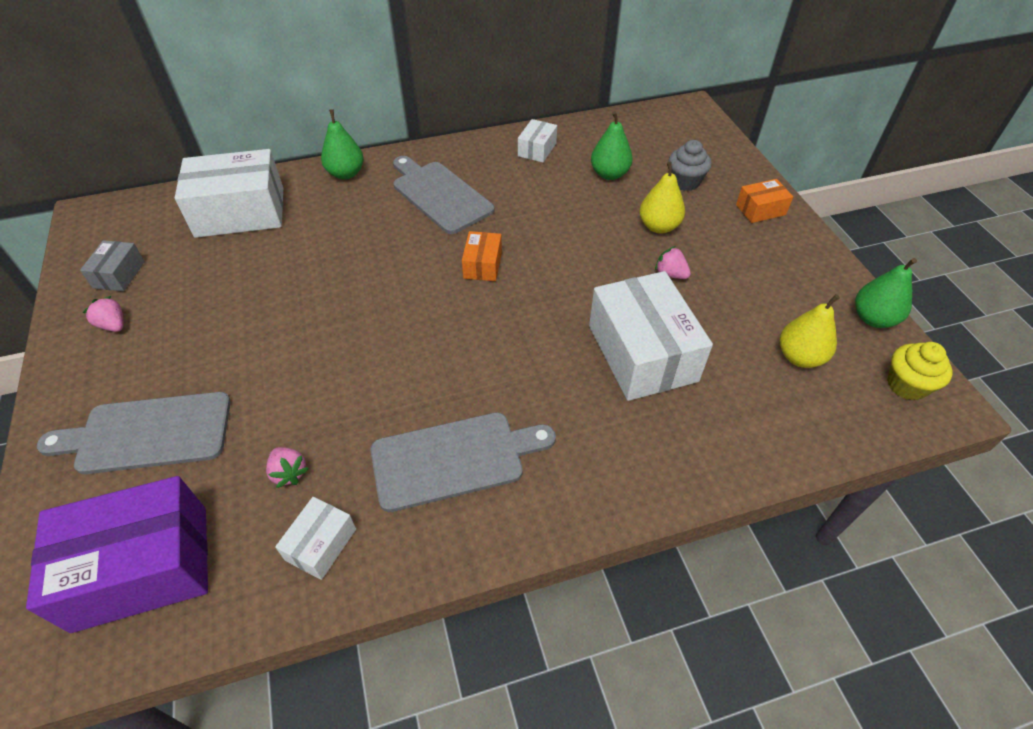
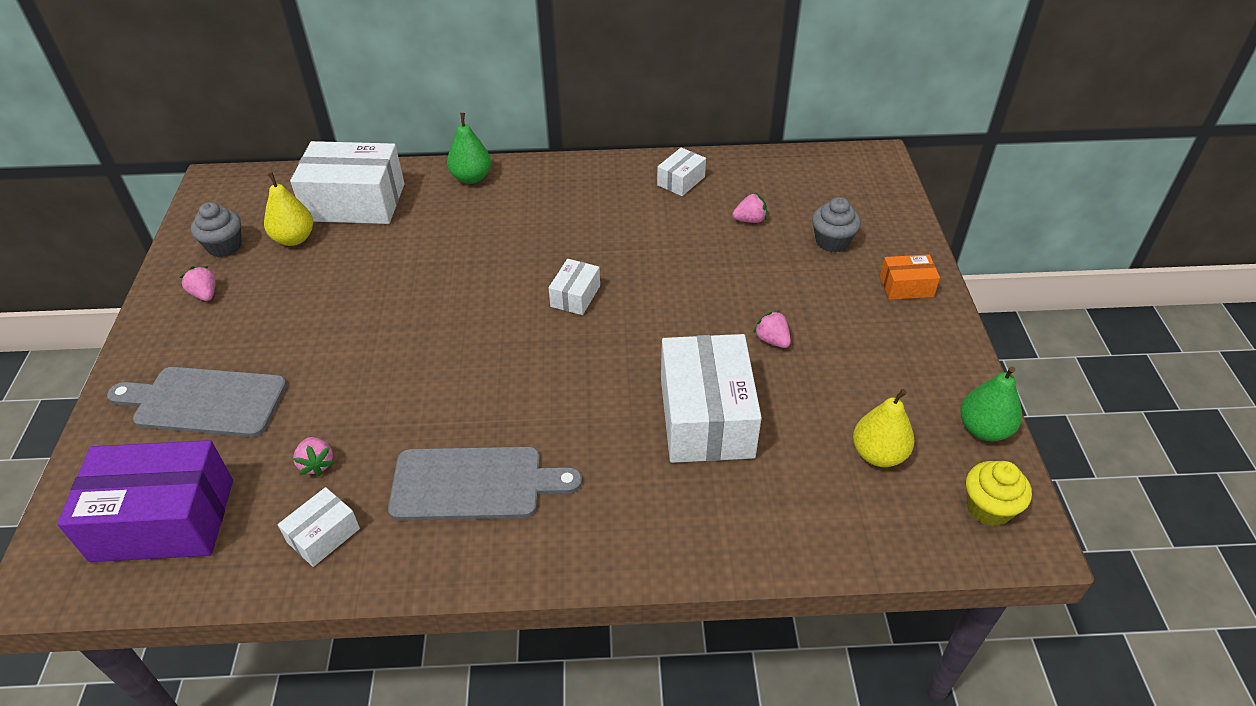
camera: 15 degrees right, 5 degrees down
(119, 274) = (224, 246): grey box -> grey cupcake
(440, 195) = (559, 215): grey cutting board -> none
(482, 265) = (575, 296): orange box -> white box
(609, 174) = (750, 220): green pear -> pink strawberry
(658, 226) = (781, 286): yellow pear -> yellow pear (294, 239)

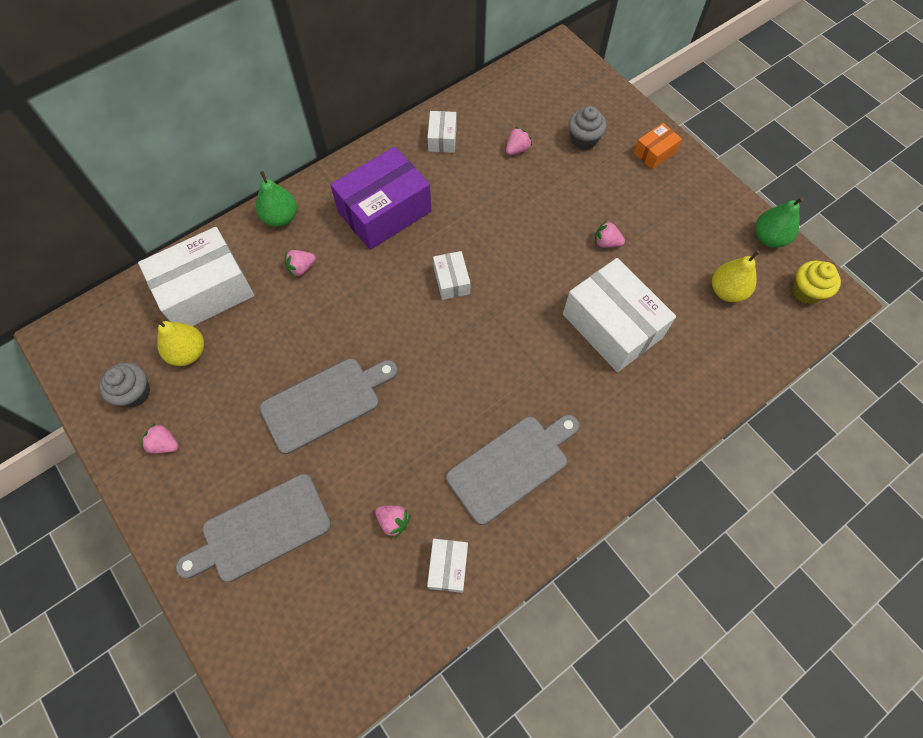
camera: 35 degrees left, 20 degrees up
(163, 520) = (326, 633): purple box -> purple box (384, 211)
(361, 334) = (325, 403): none -> grey cutting board
(449, 222) = (301, 268): none -> pink strawberry

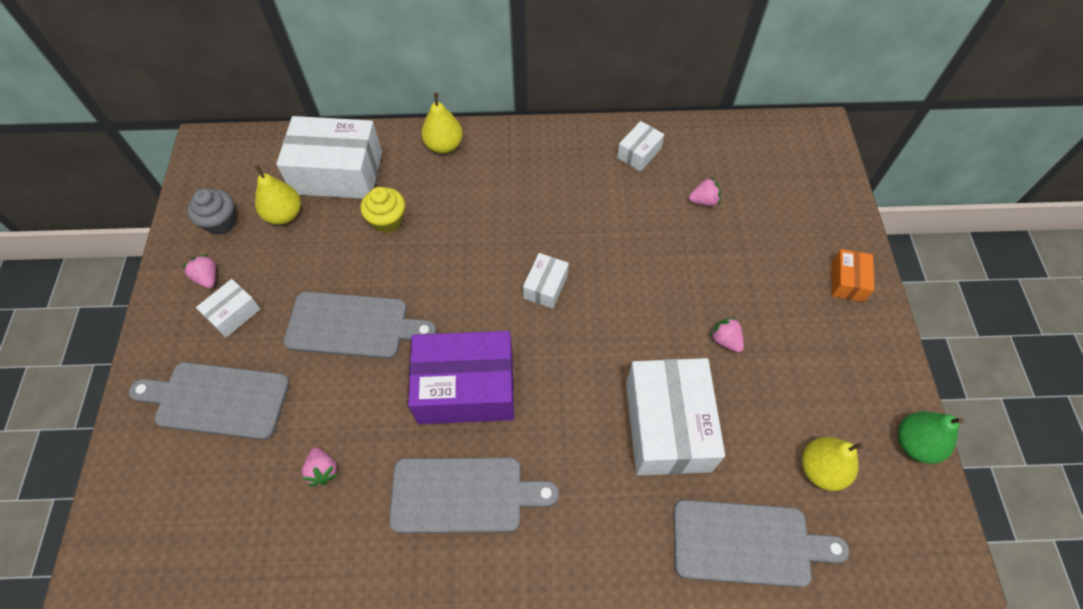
camera: 35 degrees right, 5 degrees down
(280, 217) = (444, 145): green pear -> yellow pear
(301, 268) = (426, 198): pink strawberry -> none
(384, 211) = (535, 189): purple box -> purple box (466, 388)
(448, 567) = (334, 548): white box -> white box (233, 313)
(583, 140) = (779, 228): grey cupcake -> none
(654, 153) = (847, 281): orange box -> orange box turned 75 degrees counterclockwise
(717, 368) = (747, 543): none -> grey cutting board
(806, 291) = (917, 529): yellow cupcake -> yellow cupcake (387, 220)

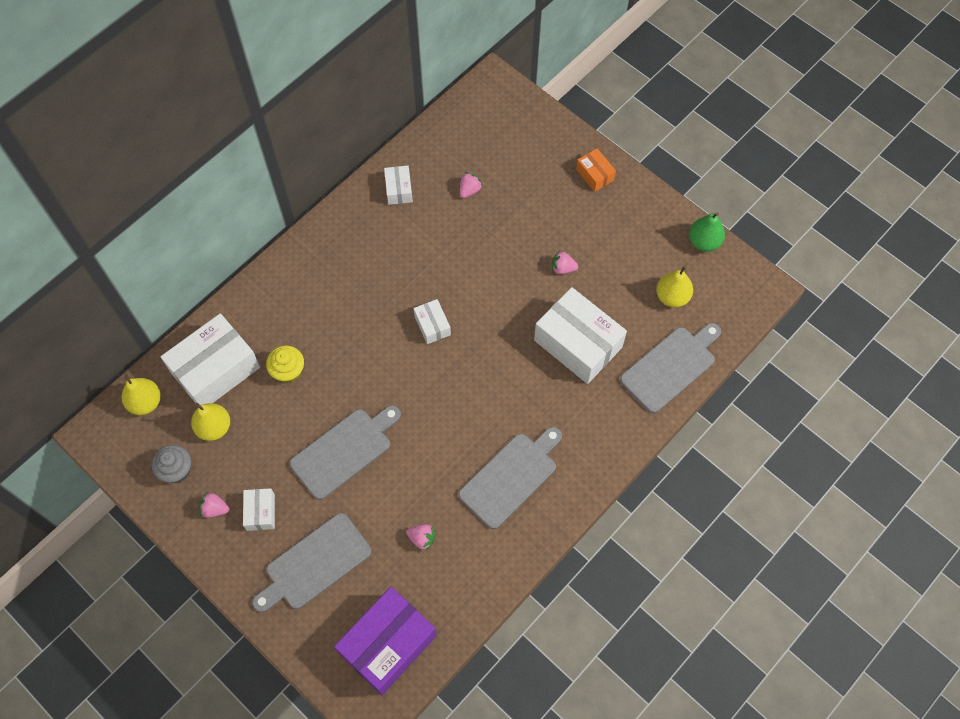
camera: 45 degrees left, 5 degrees up
(444, 145) = (266, 290): yellow pear -> yellow pear (145, 402)
(466, 388) = (450, 423): purple box -> purple box (388, 644)

